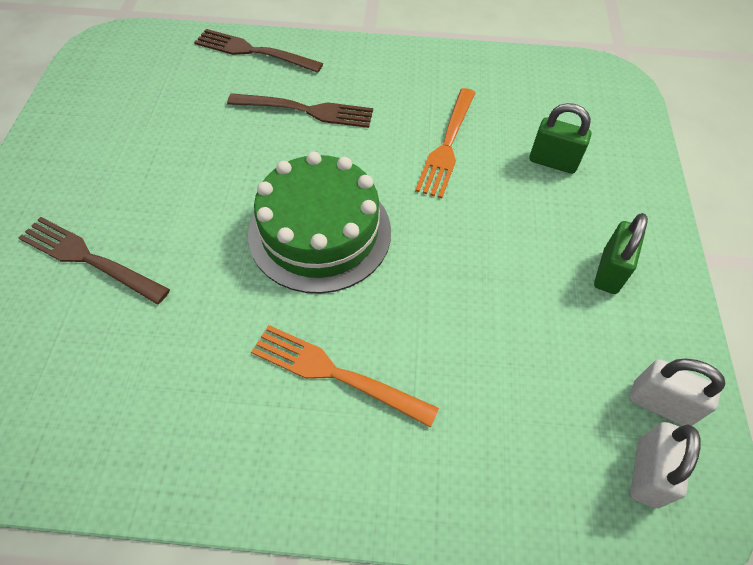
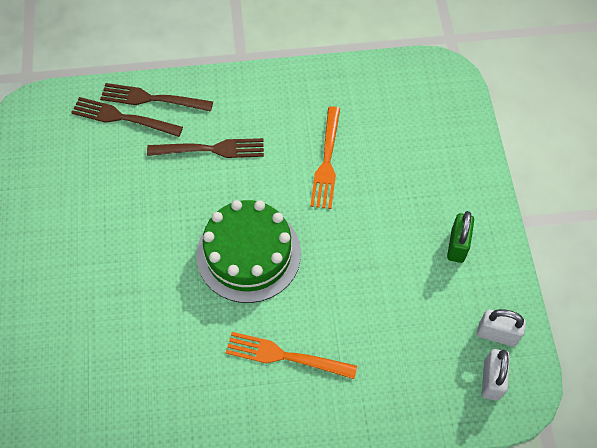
camera: 10 degrees left, 5 degrees up
(89, 259) = (88, 307): brown fork -> brown fork (123, 118)
(553, 162) = (408, 161): green padlock -> none

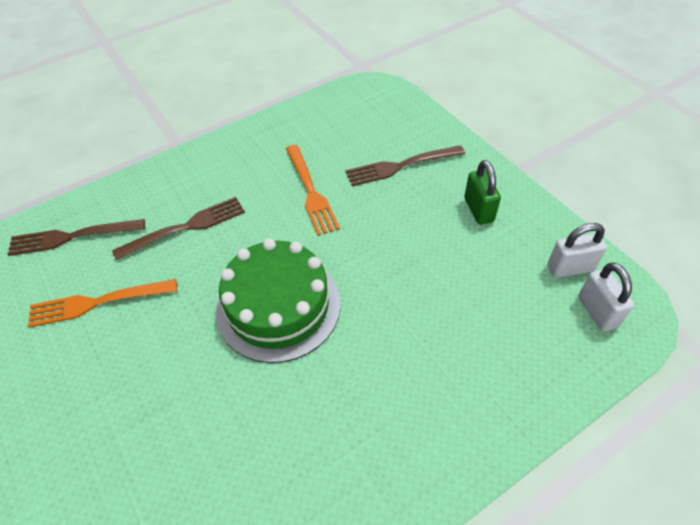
camera: 25 degrees left, 10 degrees down
(152, 99) = (99, 208): brown fork -> brown fork (401, 166)
(285, 356) = (379, 391): orange fork -> orange fork (98, 302)

